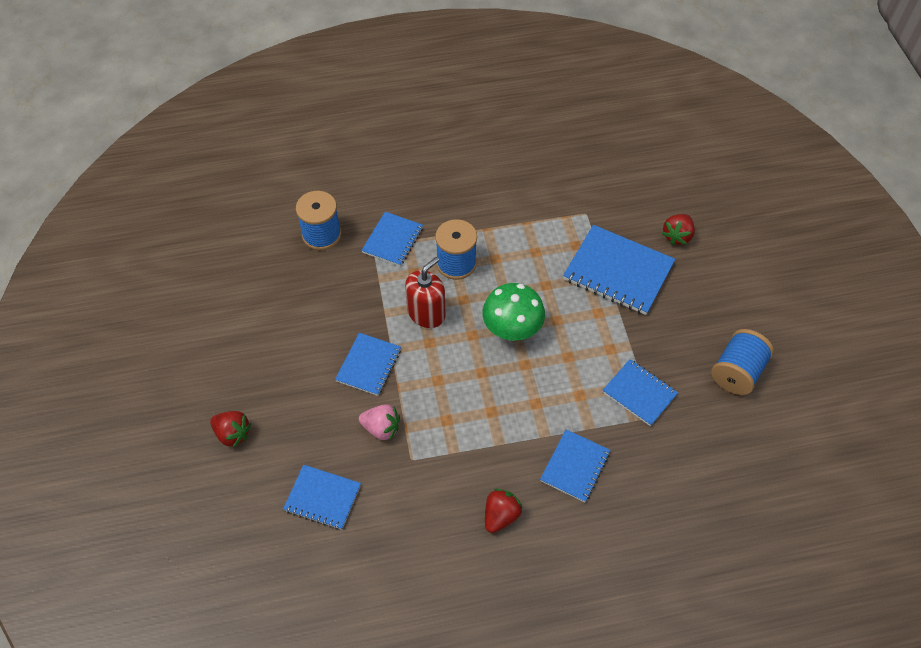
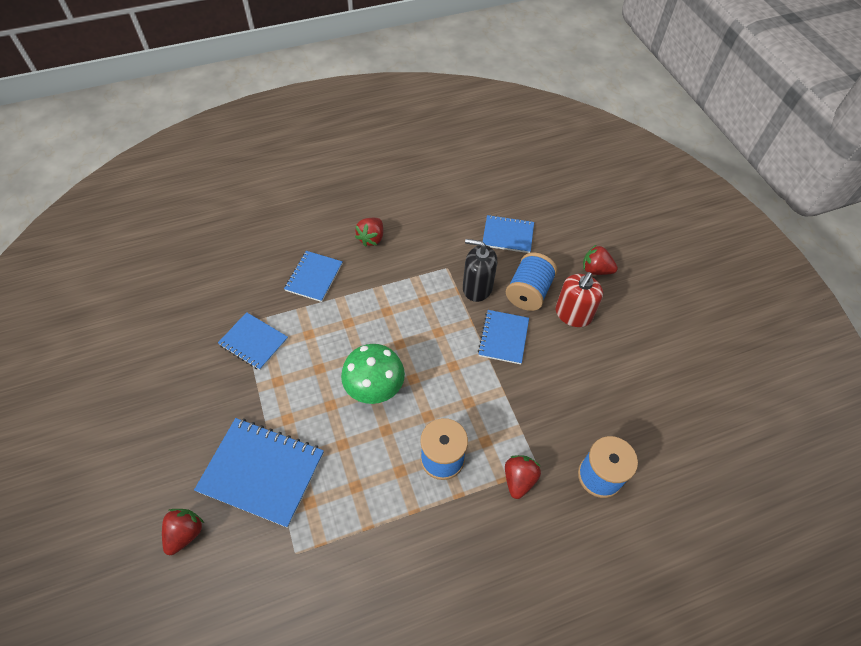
camera: 170 degrees right, 0 degrees up
(381, 428) = (477, 287): pink strawberry -> black soap dispenser
(392, 240) = (519, 479): blue notebook -> red strawberry
(426, 313) = (462, 395): red soap dispenser -> red soap dispenser (573, 314)
(737, 372) = (156, 373): blue spool -> blue spool (528, 292)

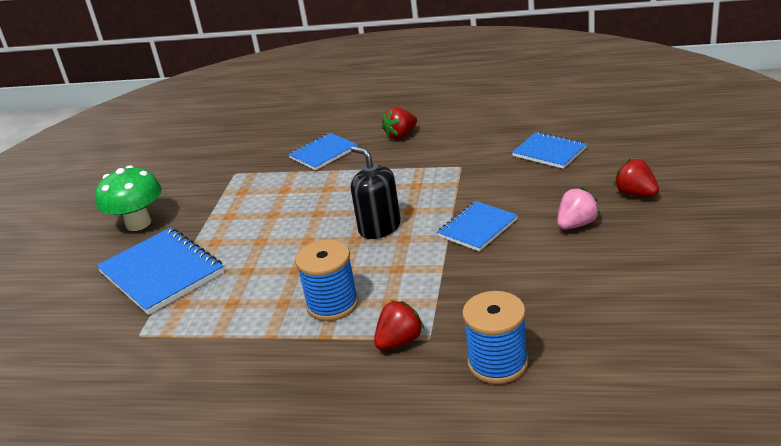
camera: 35 degrees right, 25 degrees down
(185, 533) = (67, 296): red strawberry -> none
(253, 342) = (232, 186): blue notebook -> none
(374, 388) = (311, 239): green mushroom -> green mushroom (138, 223)
(477, 287) = (481, 185): black soap dispenser -> black soap dispenser (379, 227)
(528, 292) = (536, 198): blue spool -> none
(573, 314) = (576, 224): red soap dispenser -> pink strawberry

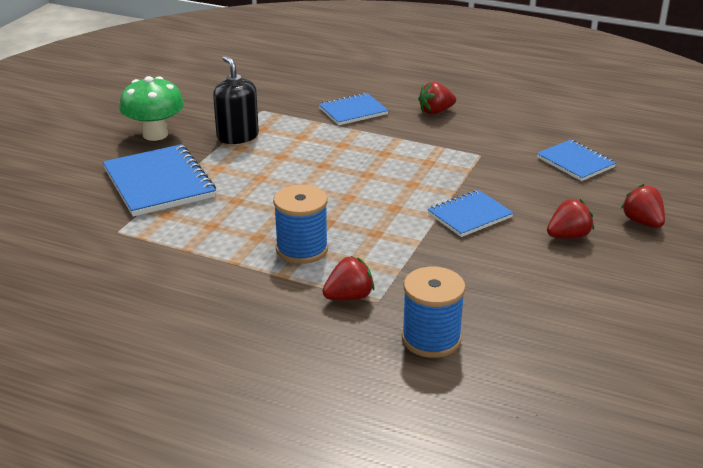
camera: 10 degrees right, 0 degrees up
(379, 227) = (376, 192): black soap dispenser -> black soap dispenser (237, 136)
(576, 224) = (568, 236): pink strawberry -> red strawberry

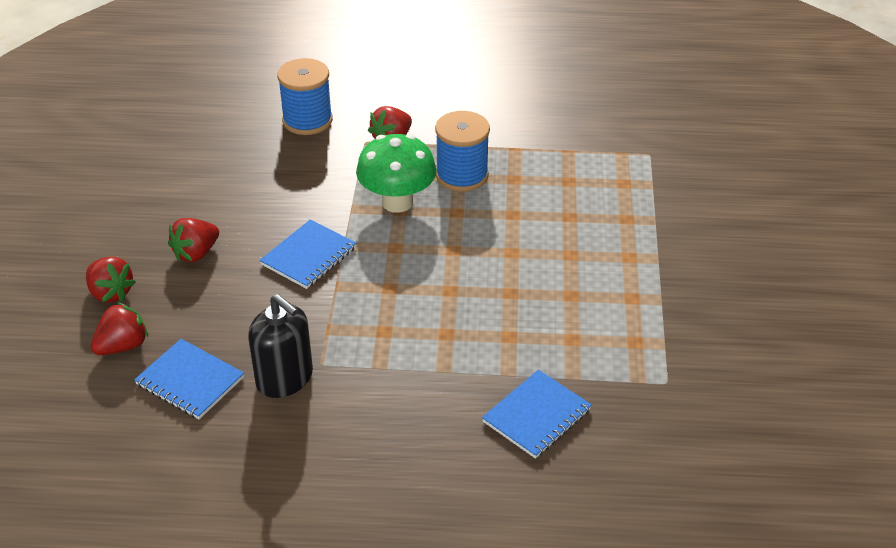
camera: 160 degrees right, 10 degrees up
(155, 134) = (756, 294): green mushroom -> green mushroom (397, 202)
(159, 183) = (671, 219): blue notebook -> none
(237, 136) = (653, 317): black soap dispenser -> black soap dispenser (285, 378)
(435, 112) = (414, 449): red strawberry -> red strawberry (123, 346)

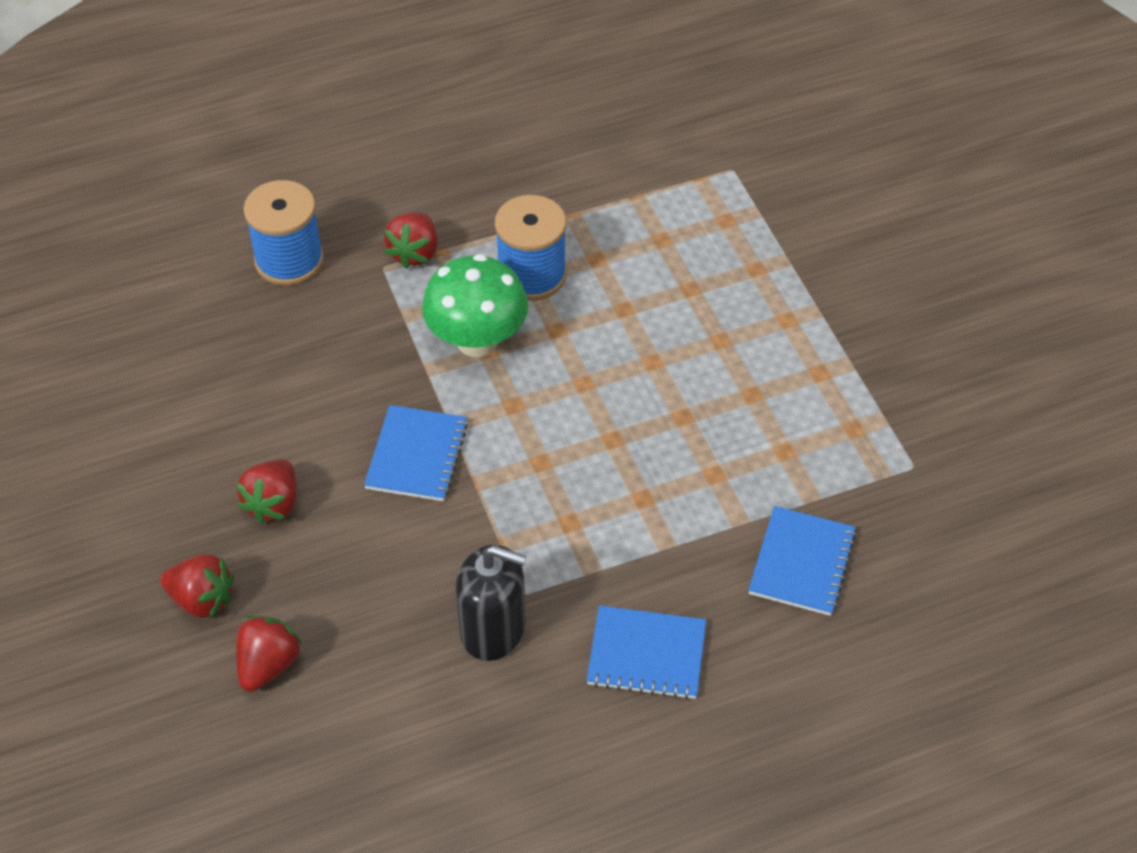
camera: 25 degrees left, 10 degrees up
(190, 381) = (383, 678): blue notebook -> blue notebook (646, 655)

